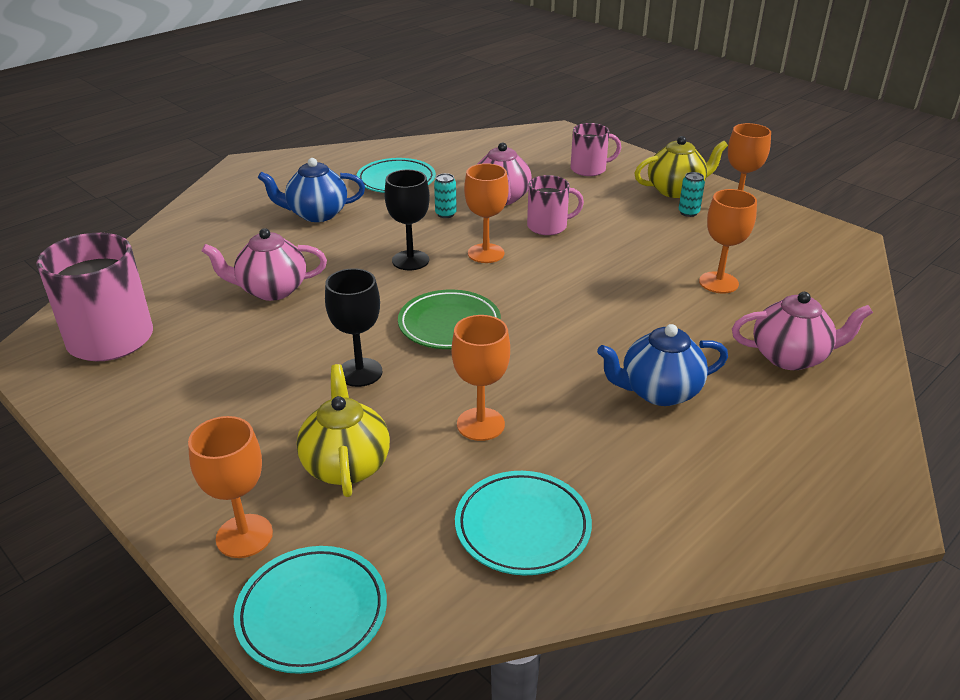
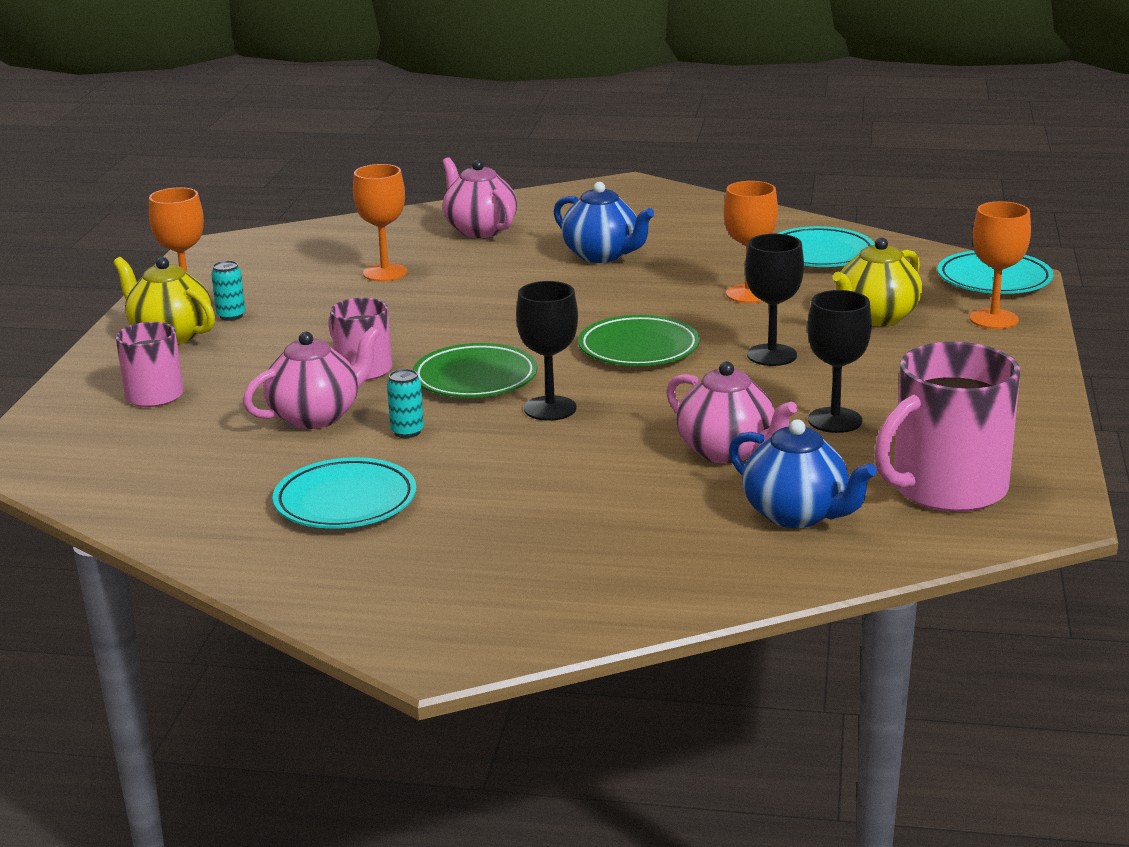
camera: 125 degrees left, 10 degrees down
(240, 345) = (835, 420): none -> black goblet
(316, 214) = (523, 510): blue teapot -> blue teapot (797, 515)
(486, 253) = (475, 378): orange goblet -> green plate

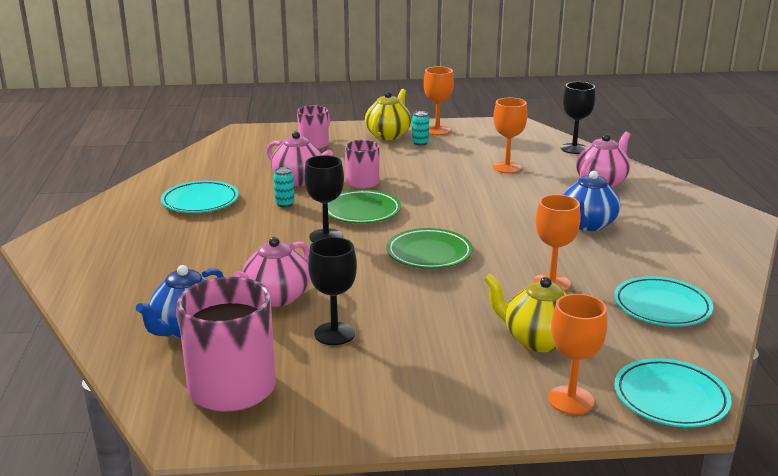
camera: 75 degrees right, 0 degrees up
(771, 355) = (440, 301): black goblet -> black goblet (574, 149)

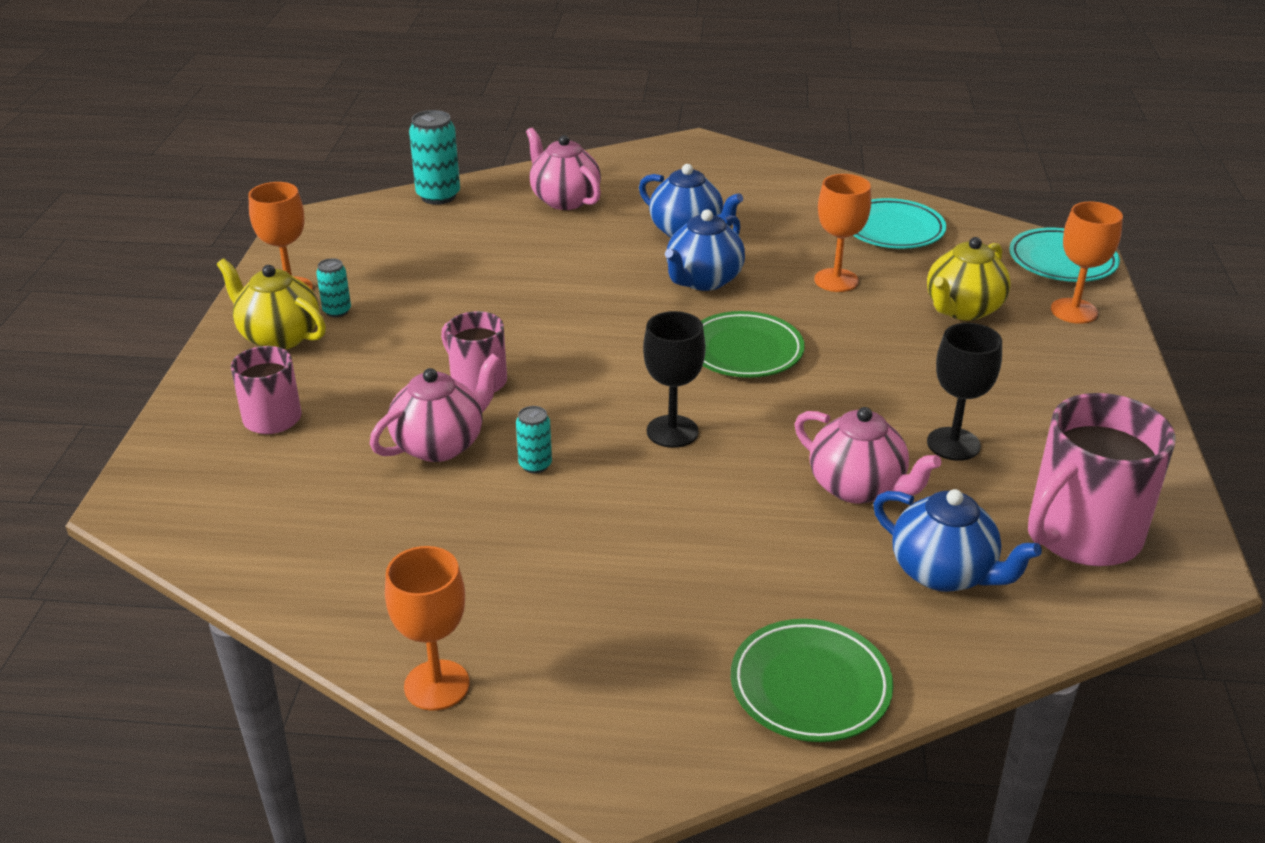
camera: 80 degrees left, 10 degrees up
(200, 201) = (487, 563): turquoise plate -> none
(362, 211) = (591, 392): green plate -> green plate (810, 686)
(507, 168) = (481, 254): orange goblet -> orange goblet (437, 685)
(518, 234) = (703, 280): none -> blue teapot
(574, 149) = (438, 196): black goblet -> turquoise can

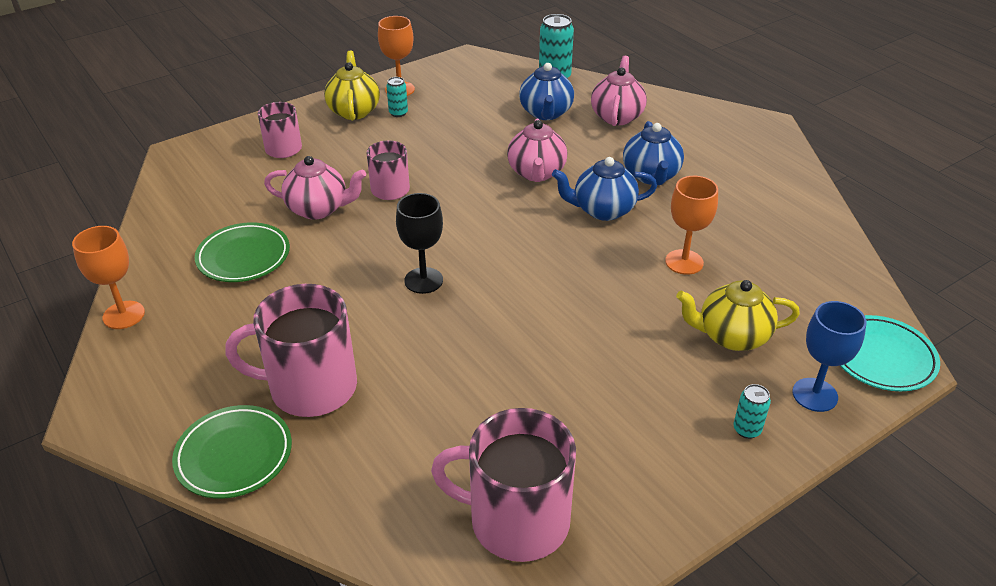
camera: 50 degrees right, 5 degrees up
(535, 465) = (335, 249): turquoise can -> turquoise can (747, 429)
(744, 351) = (545, 265): green plate -> green plate (243, 257)
(757, 583) = (310, 387): none -> pink mug
(858, 487) = (452, 385): pink teapot -> pink teapot (536, 173)
(893, 230) = (791, 255): turquoise plate -> none
(944, 573) = (400, 466): blue teapot -> blue teapot (546, 113)
(953, 444) = (552, 407): black goblet -> none
(1074, 311) = (815, 395): orange goblet -> blue goblet

